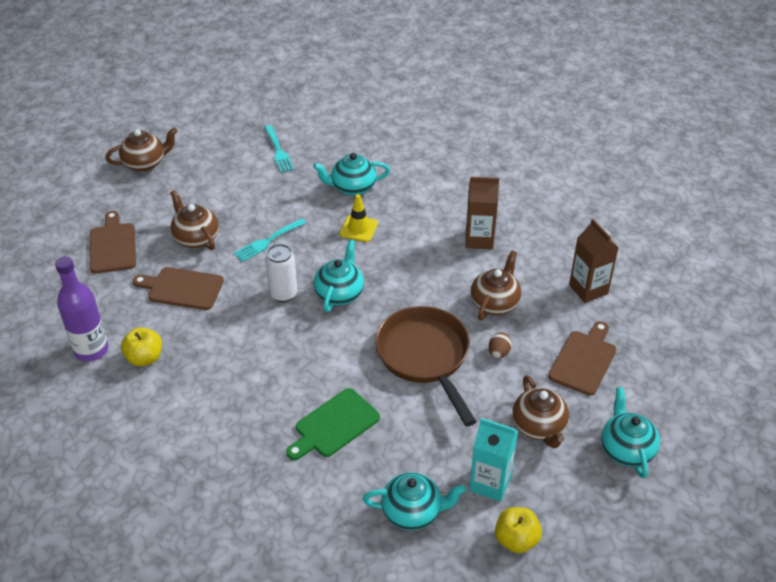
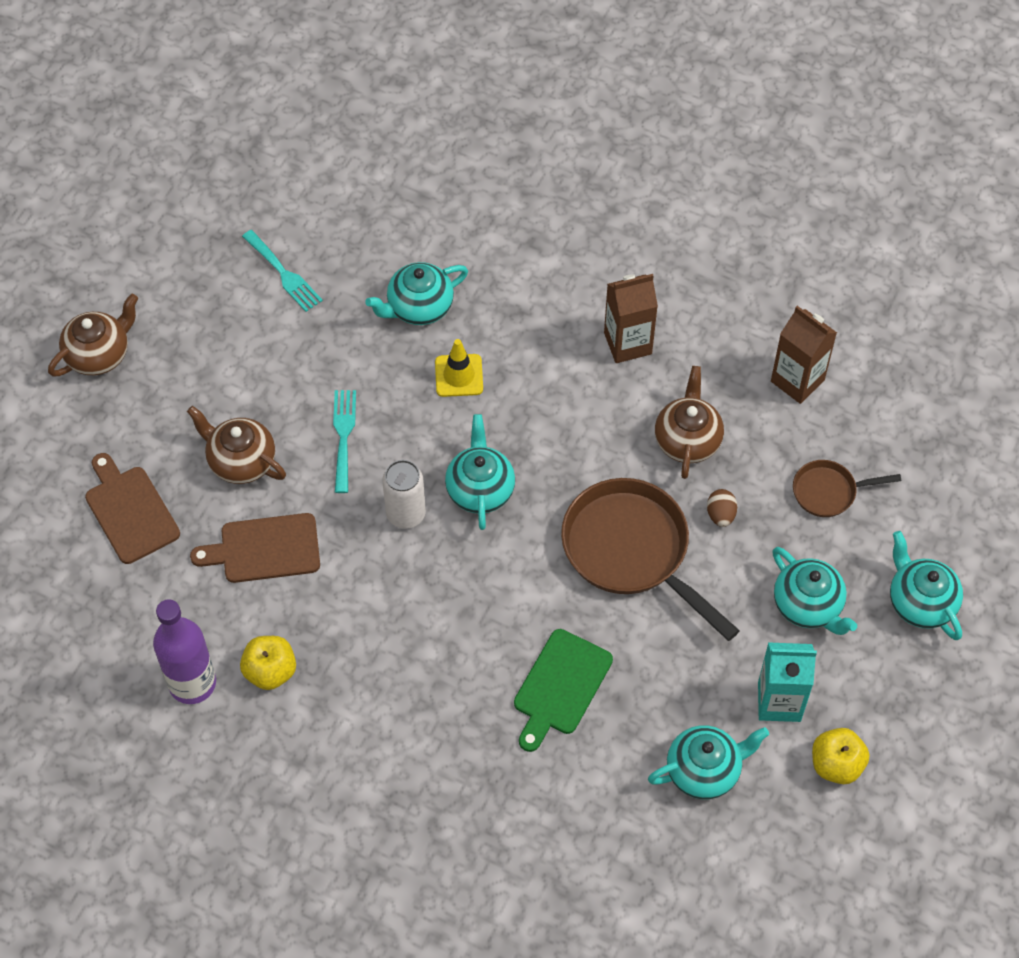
camera: 20 degrees left, 15 degrees up
(267, 241) = (343, 436): turquoise fork -> turquoise fork turned 150 degrees clockwise
(539, 427) = (808, 605): brown teapot -> turquoise teapot
(584, 360) = (828, 492): brown cutting board -> brown pan

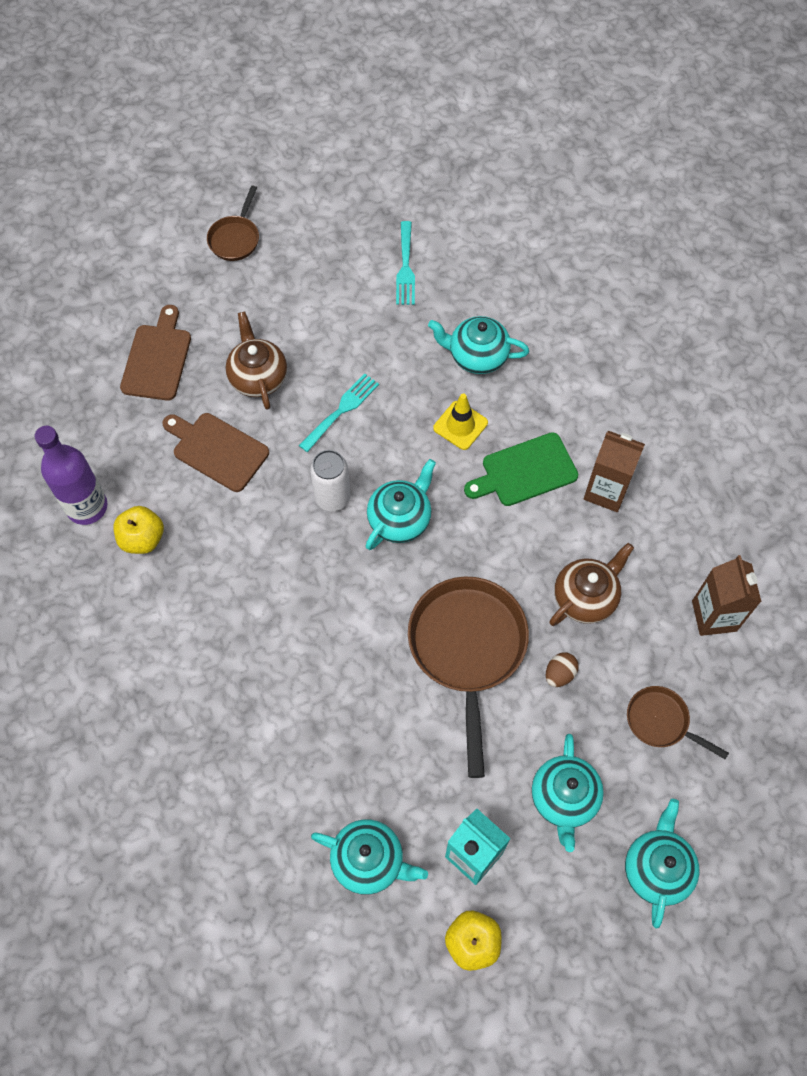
camera: 40 degrees right, 5 degrees up
(99, 354) = (235, 238): brown teapot -> brown pan
(560, 686) = (324, 709): green cutting board -> green cutting board (525, 471)

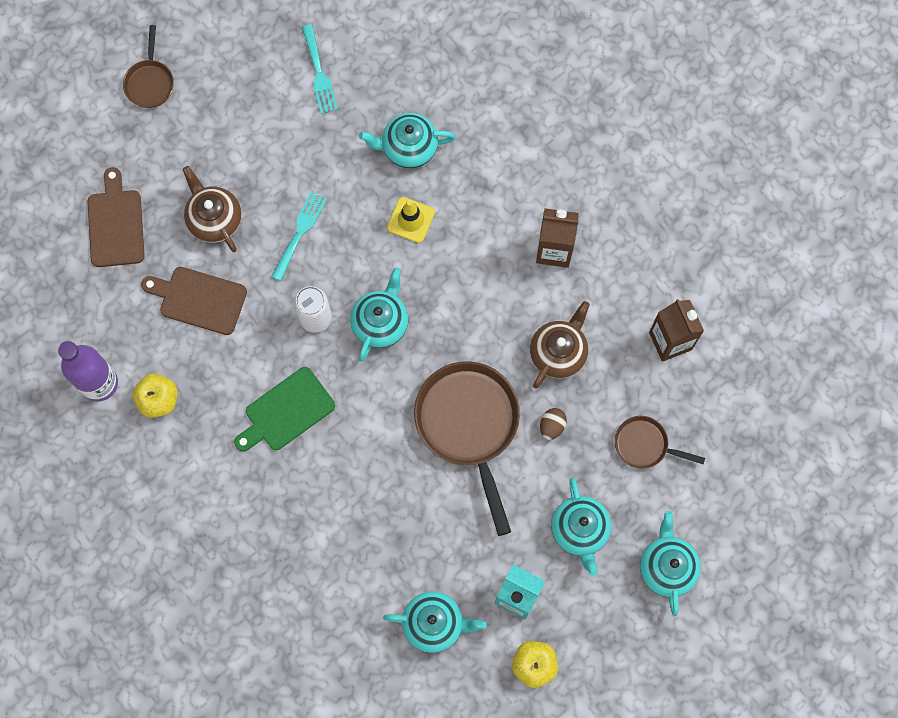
camera: 15 degrees left, 10 degrees up
(525, 471) = (479, 249): green cutting board -> green cutting board (286, 411)

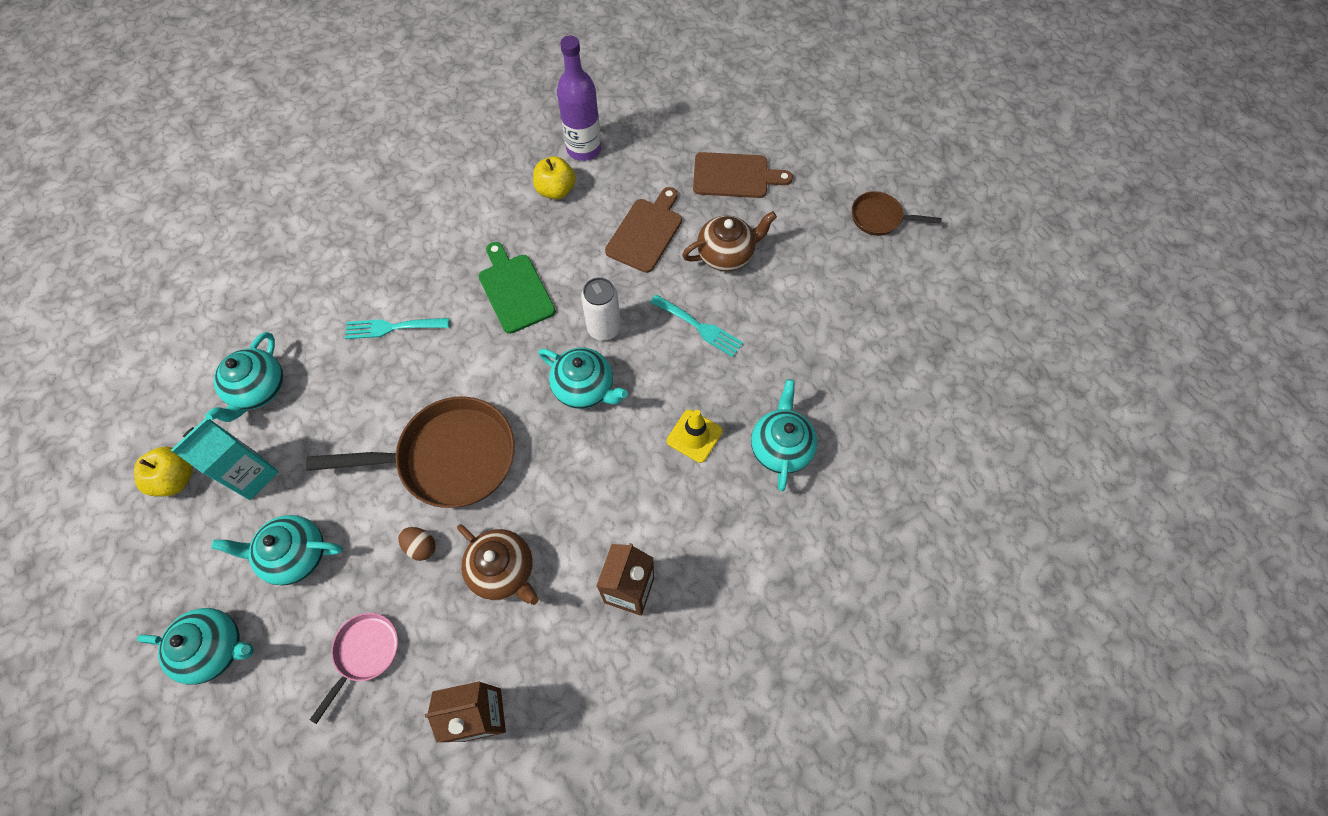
camera: 100 degrees right, 10 degrees down
(319, 73) = (879, 370): turquoise fork -> turquoise fork (392, 327)
(645, 445) = (365, 652): brown pan -> pink pan

